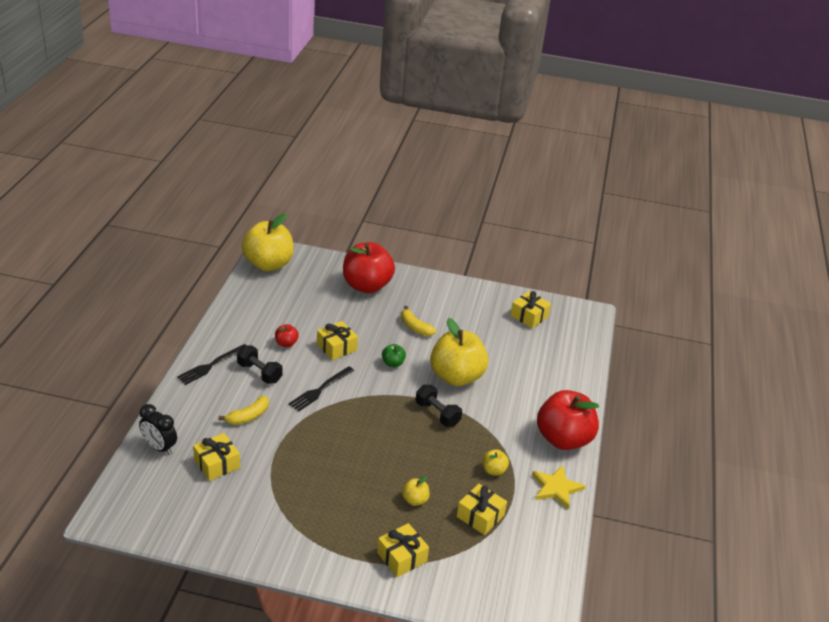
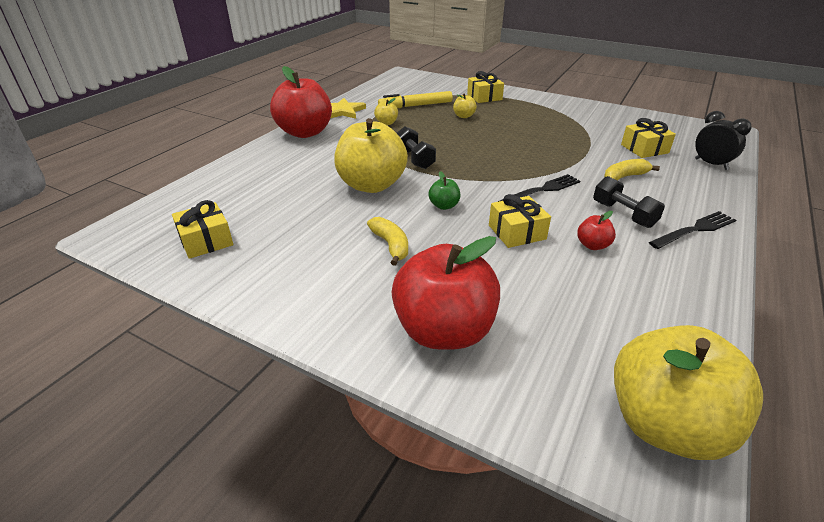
camera: 160 degrees left, 0 degrees up
(480, 516) = (415, 106): yellow gift -> yellow marker

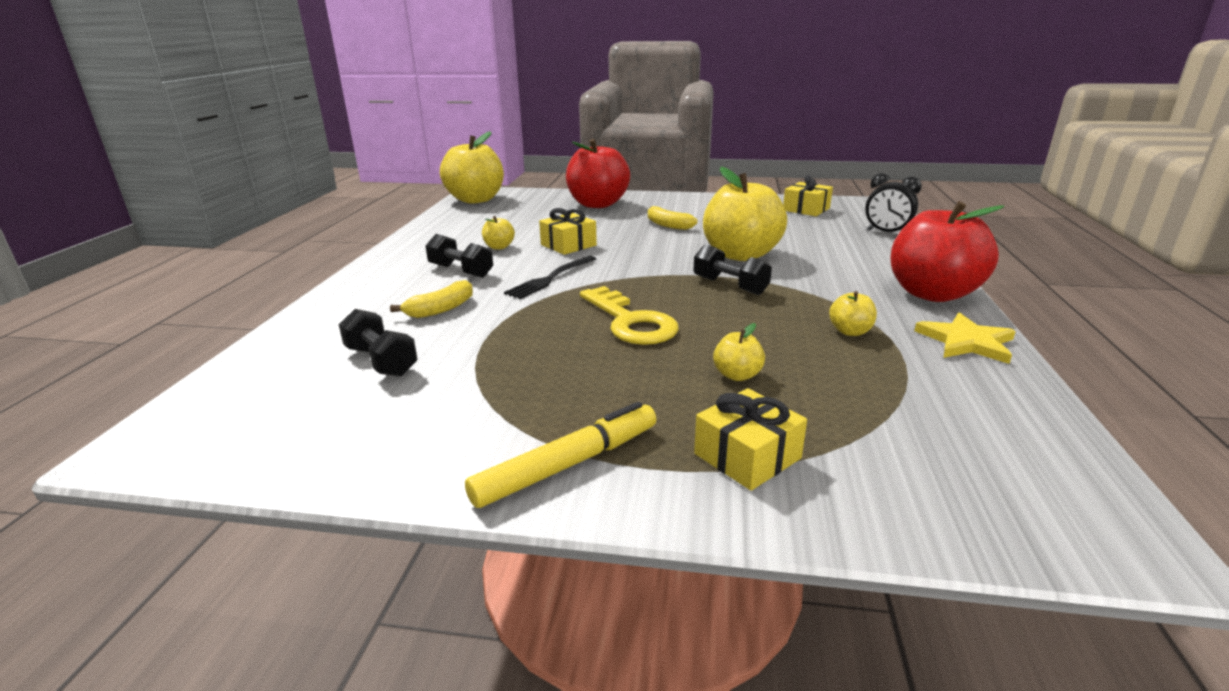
camera: 160 degrees right, 10 degrees down
(415, 106) = (864, 385): yellow marker -> yellow marker (568, 465)
(444, 206) = (648, 251): green apple -> none
(498, 146) = (631, 322): none -> yellow key
(592, 245) = (499, 247): red apple -> yellow apple
(644, 149) = (381, 361): yellow gift -> black dumbbell
(695, 229) = (391, 270): black fork -> none
(711, 164) = (285, 351): black clock -> black clock (886, 233)

